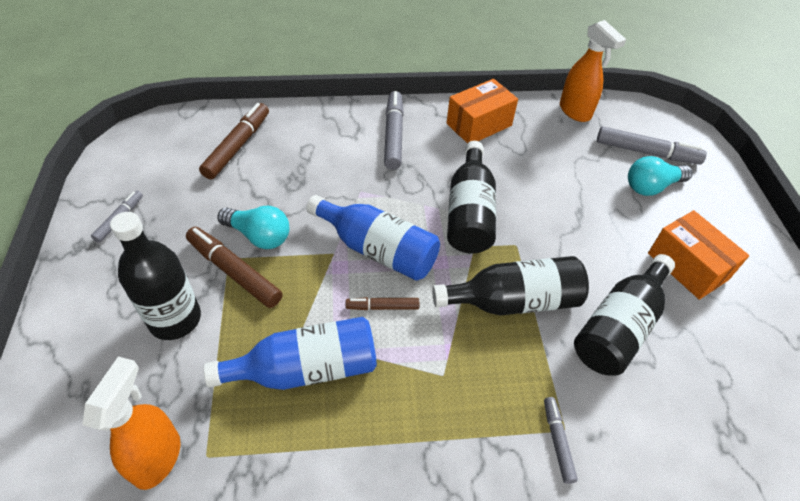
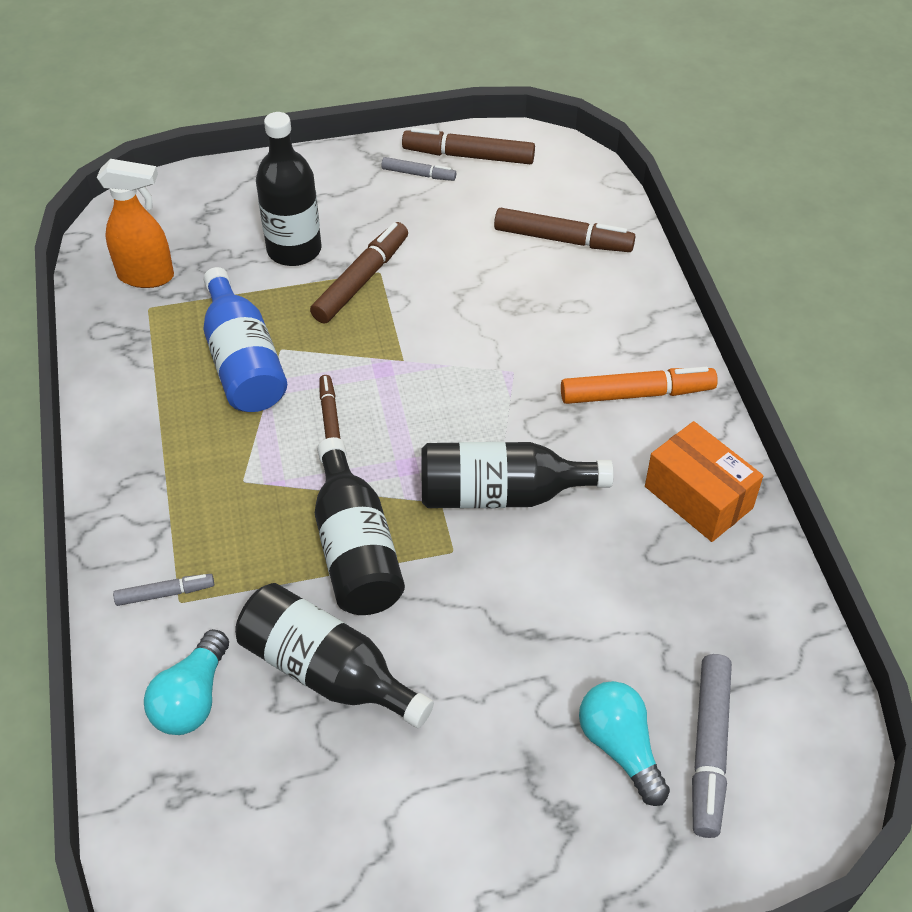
camera: 85 degrees right, 0 degrees up
(114, 185) = (468, 156): none -> brown marker
(259, 236) = (417, 290): turquoise light bulb -> turquoise light bulb (192, 698)
(378, 250) = (416, 401): blue bottle -> none
(393, 135) = (637, 394): grey marker -> orange marker
(575, 112) = (784, 639): orange spray bottle -> none
(687, 266) = (451, 779): orange box -> none

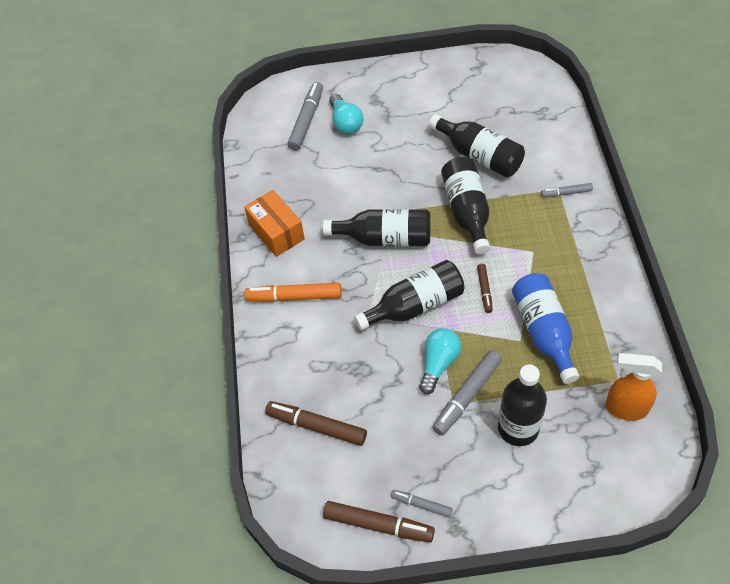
camera: 170 degrees left, 5 degrees up
(192, 698) = (543, 147): turquoise light bulb -> turquoise light bulb (438, 364)
(361, 280) = (467, 396): brown marker -> grey marker
(440, 389) = (415, 305): none -> black bottle

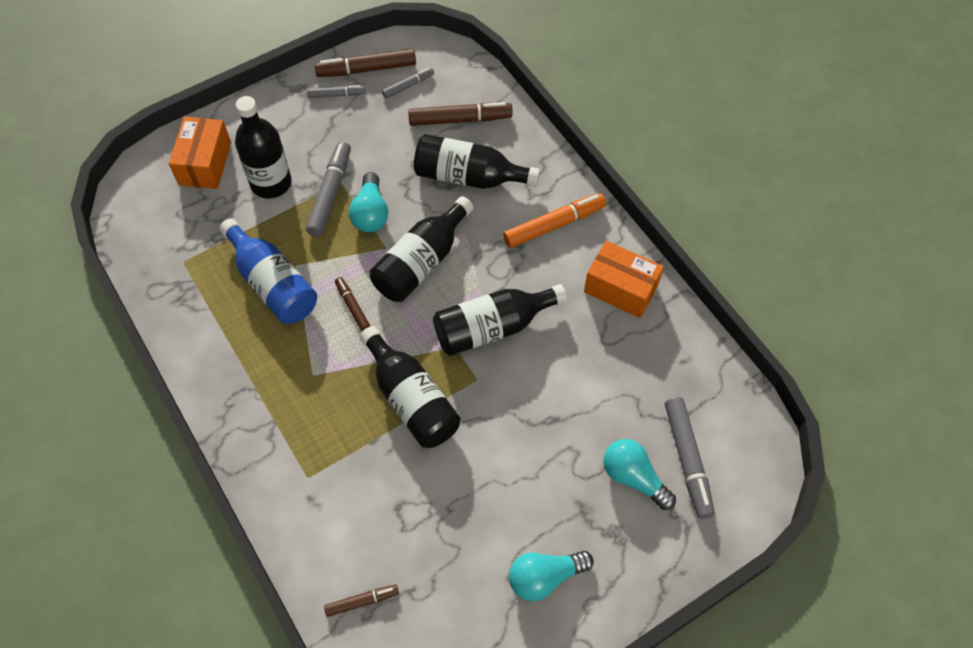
camera: 150 degrees right, 5 degrees up
(429, 94) = (545, 577): none -> turquoise light bulb
(479, 156) = (428, 491): black bottle -> black bottle (468, 176)
(544, 115) = (362, 601): none -> brown marker
(566, 193) = (295, 474): grey marker -> grey marker (408, 86)
(577, 475) = (205, 163): none -> orange box
(625, 408) = (170, 237): orange spray bottle -> none

